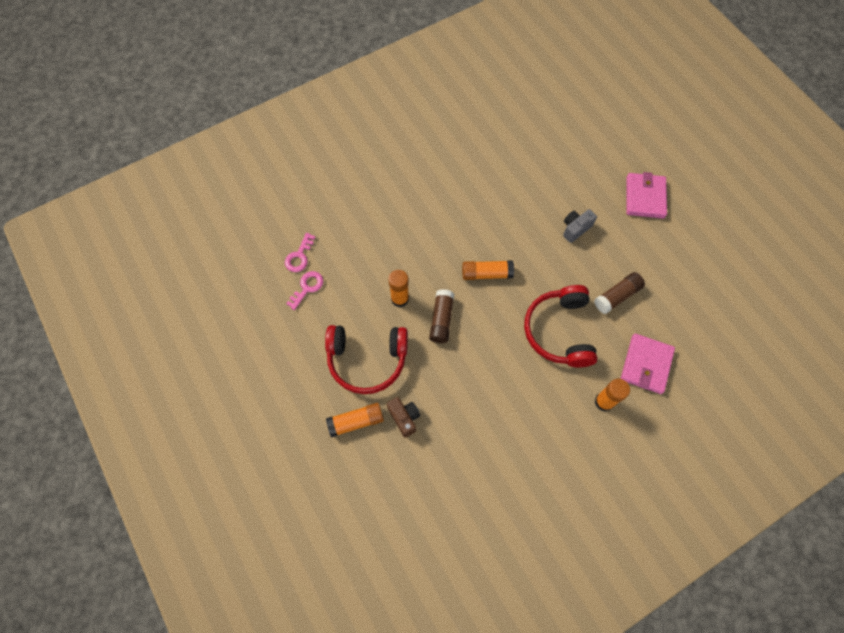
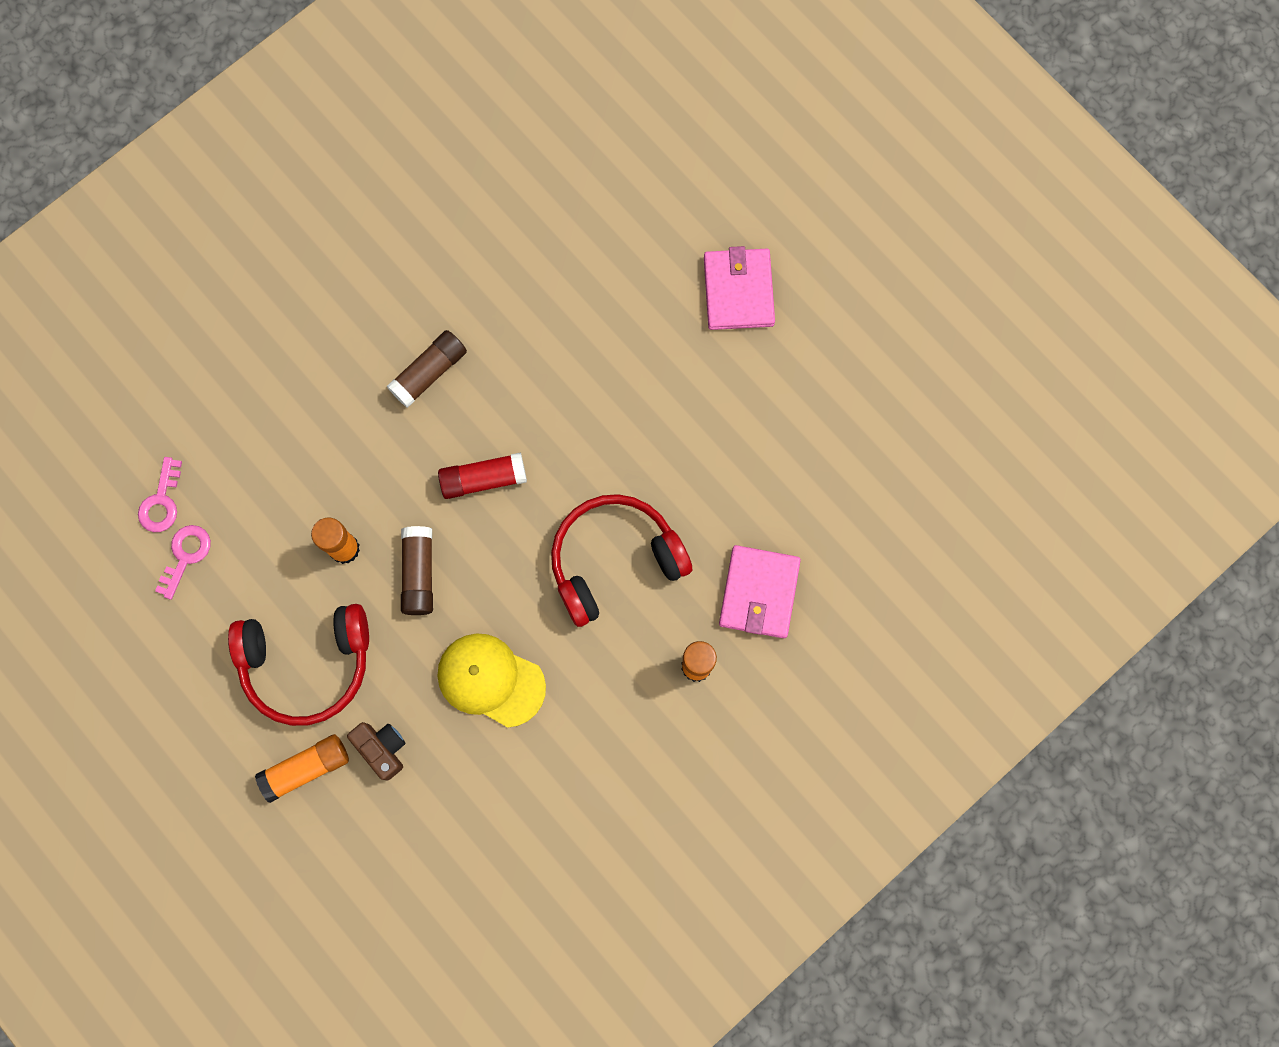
camera: 10 degrees left, 10 degrees up
(476, 388) = (490, 680): none -> yellow cap
(486, 274) = (483, 479): orange glue stick -> red glue stick
(559, 331) = (614, 560): red headphones -> red headphones turned 75 degrees clockwise
(575, 229) = (624, 371): grey camera -> none
(617, 296) = (703, 482): brown glue stick -> brown glue stick (429, 373)

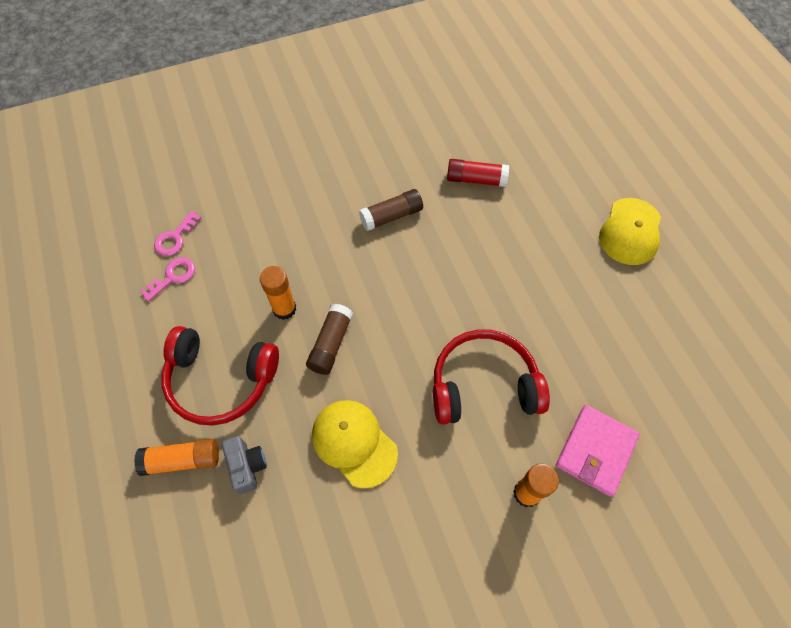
camera: 20 degrees right, 15 degrees down
(382, 748) = (247, 466): brown camera -> grey camera
(483, 479) = (403, 295): red glue stick -> red glue stick (476, 179)
(738, 291) = (630, 232): pink wallet -> yellow cap

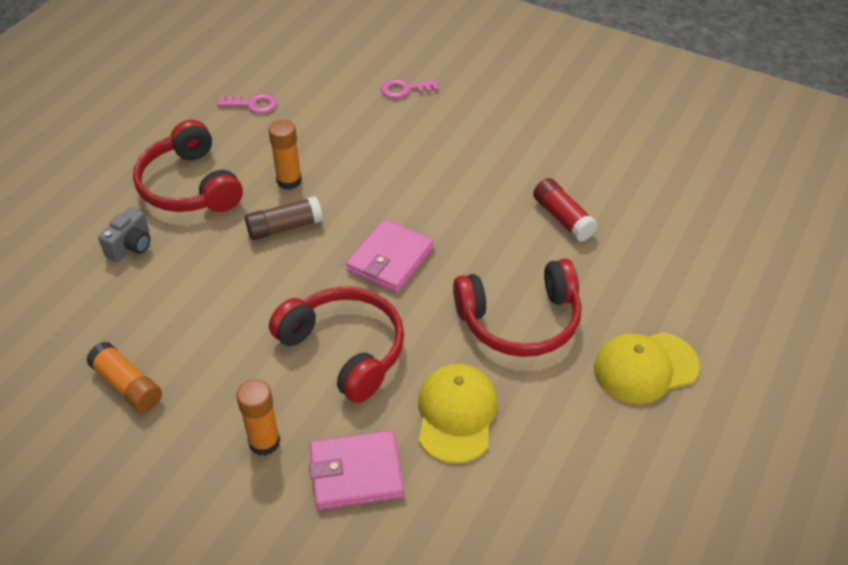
camera: 50 degrees right, 15 degrees down
(175, 238) = (288, 83): pink key -> pink key (404, 89)
(182, 460) = (105, 208): orange glue stick -> orange glue stick (127, 385)
(354, 443) = (207, 296): yellow cap -> yellow cap (456, 414)
(391, 216) = (453, 187): brown glue stick -> none
(424, 300) = (390, 259): none -> pink wallet
(542, 266) = (520, 321): none -> red headphones

